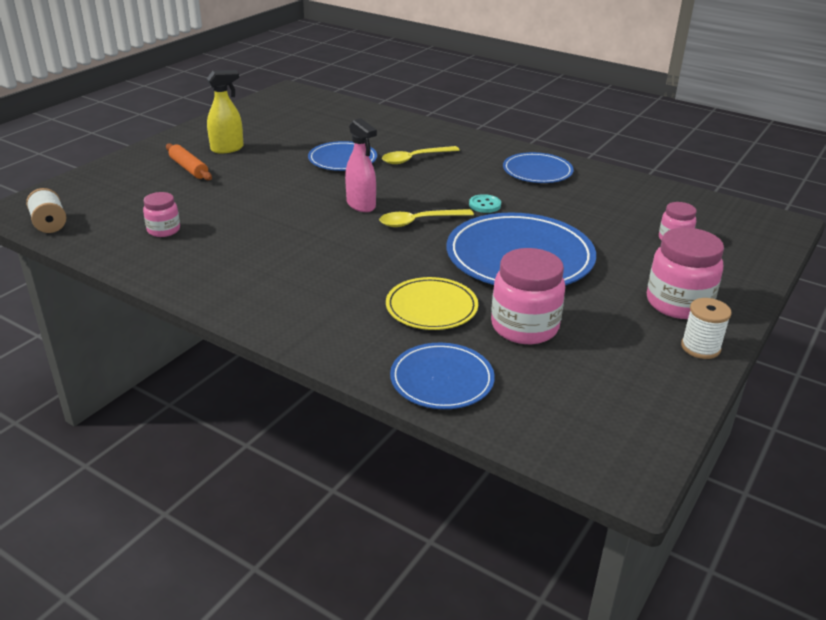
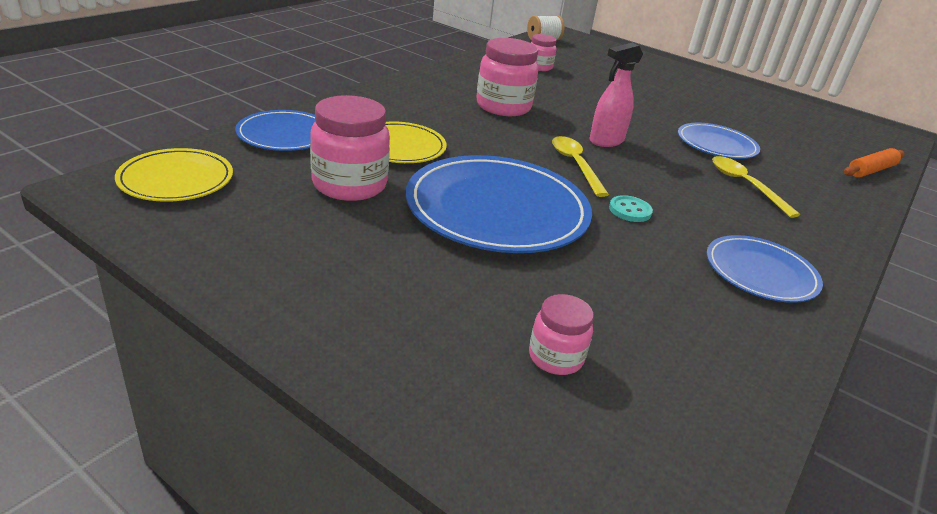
camera: 90 degrees right, 0 degrees up
(189, 168) = (656, 81): orange rolling pin -> orange rolling pin (871, 170)
(227, 149) = (709, 97): yellow spray bottle -> none
(578, 427) = (176, 179): none -> yellow plate
(678, 303) = (366, 304): pink jar -> pink jar (503, 107)
(700, 347) = (258, 291): white spool -> none

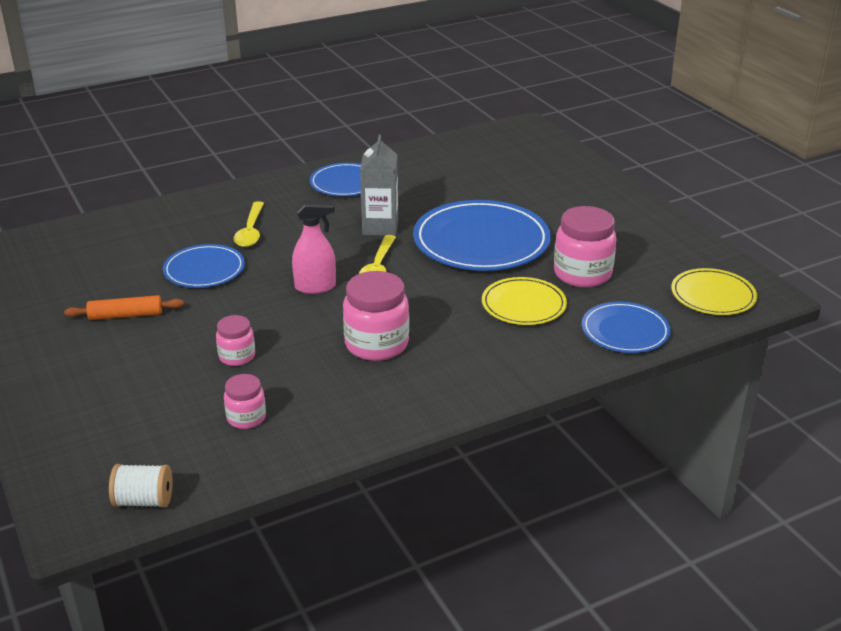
camera: 150 degrees left, 0 degrees up
(555, 357) = (513, 172): pink jar -> pink jar (237, 356)
(630, 210) = (380, 227): turquoise button -> grey carton
(871, 170) = (99, 227): orange rolling pin -> orange rolling pin (126, 315)

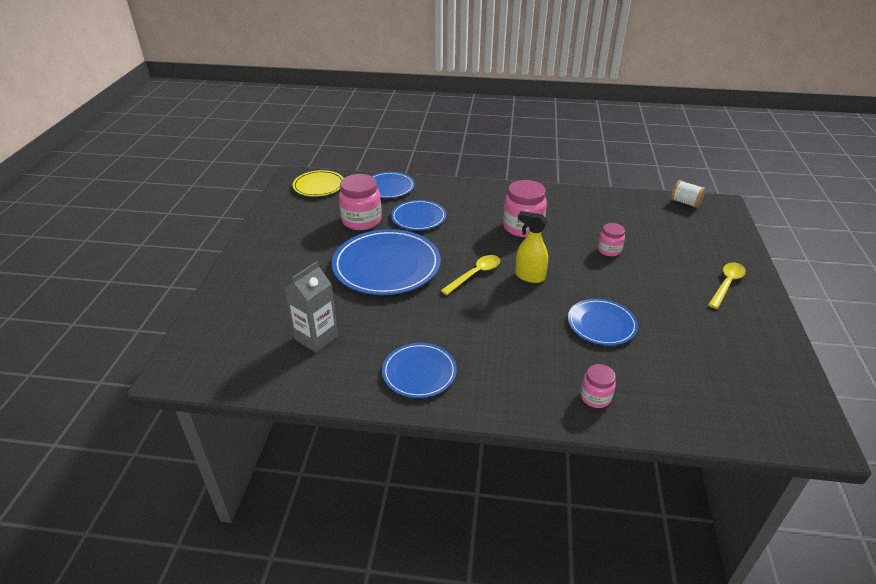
camera: 145 degrees left, 5 degrees up
(126, 315) = (675, 307): orange rolling pin -> none
(246, 418) = (620, 218): pink jar -> pink jar (595, 397)
(250, 231) = (543, 349): yellow spoon -> yellow spoon (726, 284)
(315, 287) = (529, 276): pink spray bottle -> yellow spray bottle
(380, 227) = (440, 308): grey carton -> grey carton (316, 338)
(523, 305) = (418, 217): yellow plate -> blue plate

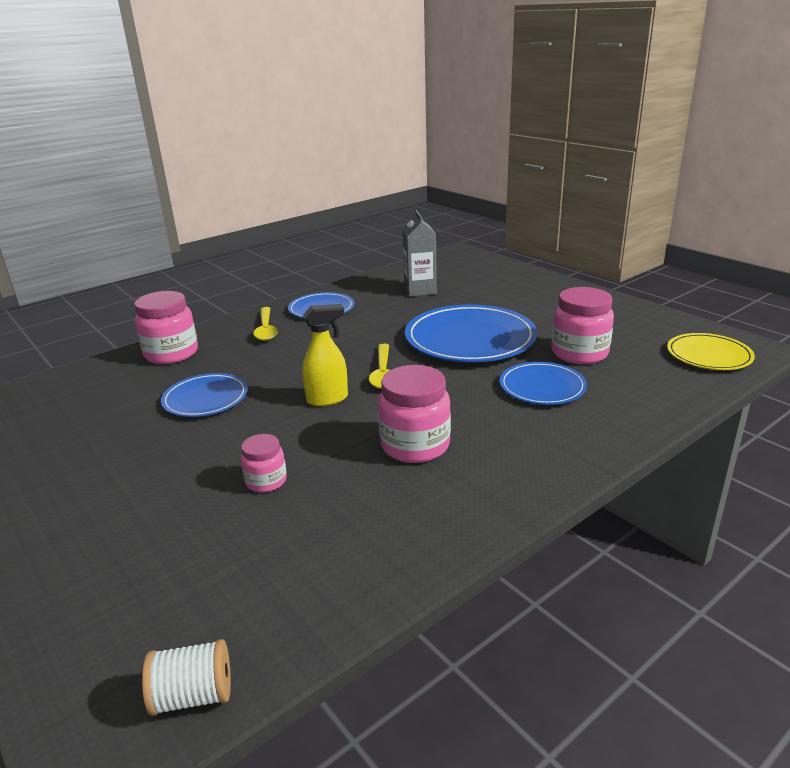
camera: 135 degrees right, 10 degrees down
(389, 187) = (654, 396): blue plate -> none
(595, 397) = (171, 354): pink jar -> pink jar, size x1.78
(726, 284) = (56, 526): yellow spoon -> yellow spoon (266, 329)

